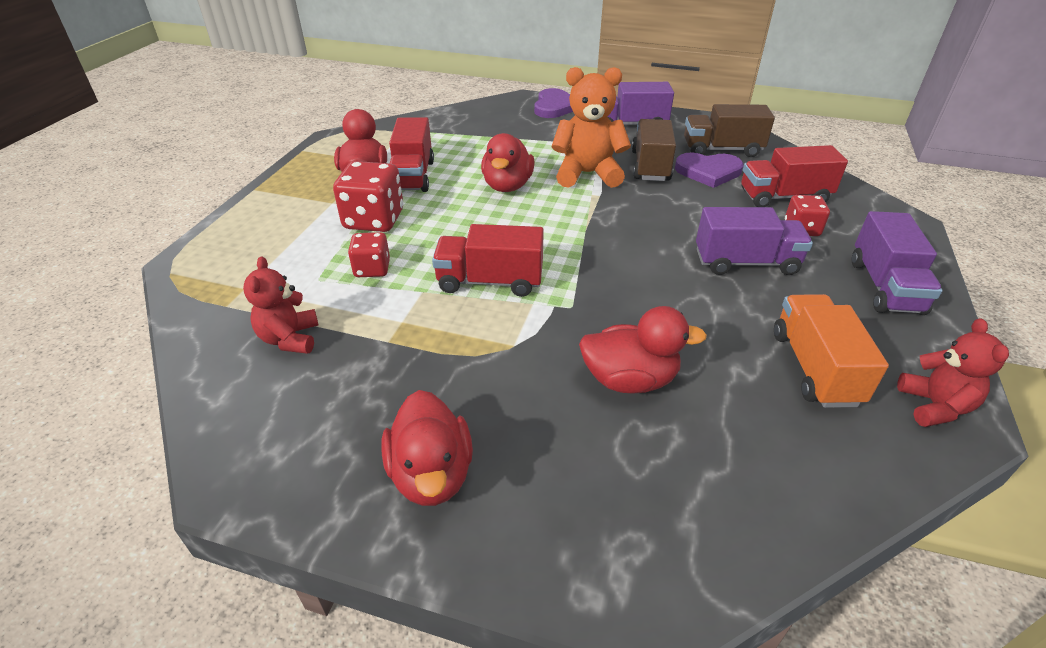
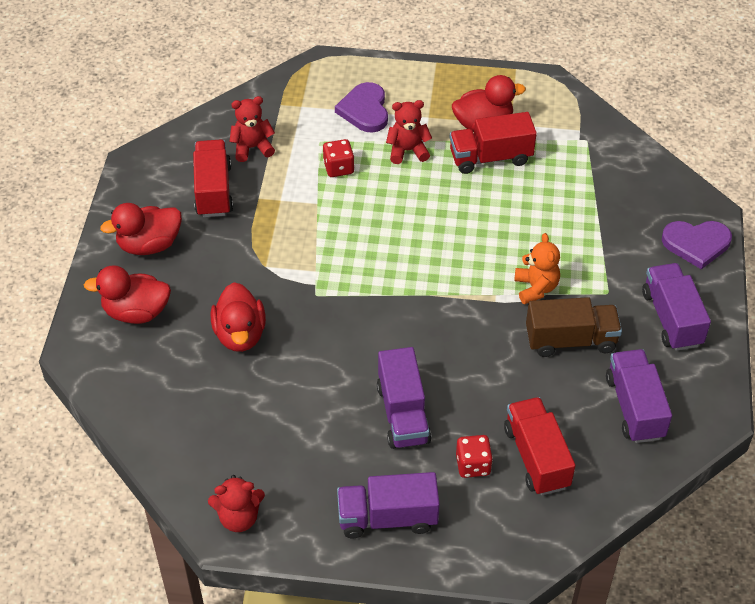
camera: 80 degrees right, 10 degrees up
(374, 220) = (407, 151): red dice -> red teddy bear
(490, 281) = (337, 241): red truck -> red truck (213, 191)
(507, 186) = (492, 229): red duck -> red duck (136, 312)
(587, 174) = (536, 288): orange teddy bear -> orange teddy bear, size x0.62
(708, 172) = (574, 392): purple heart -> purple heart (365, 110)
(722, 149) = (634, 407): brown truck -> purple truck
(814, 368) = (269, 447): orange truck -> none

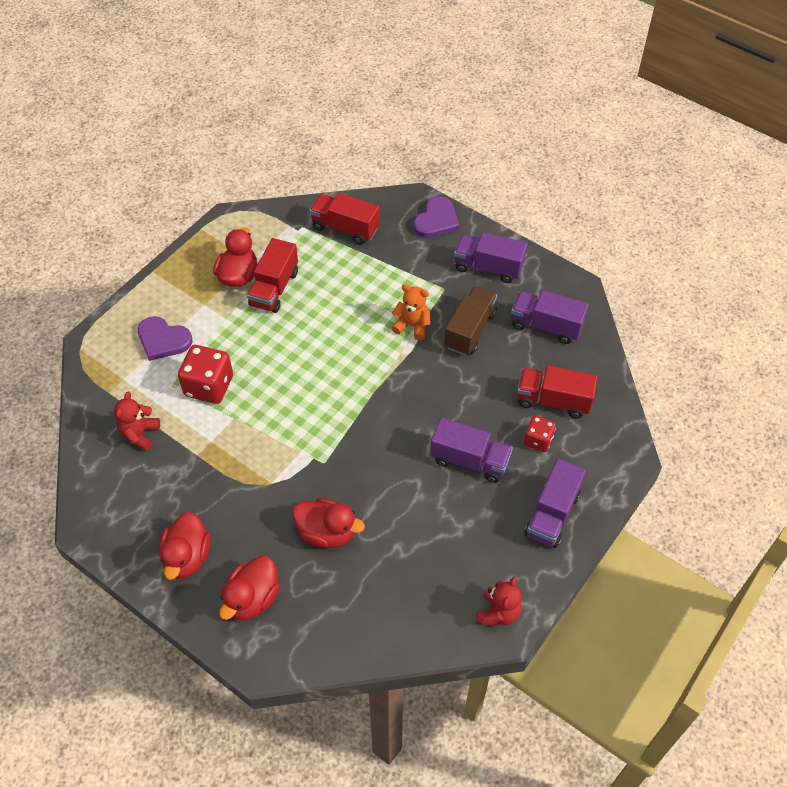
camera: 60 degrees left, 5 degrees up
(213, 191) = (164, 483): red truck -> red truck (345, 228)
(338, 168) = (209, 386): red dice -> red dice, size x1.70
(407, 151) = (227, 334): red teddy bear -> none

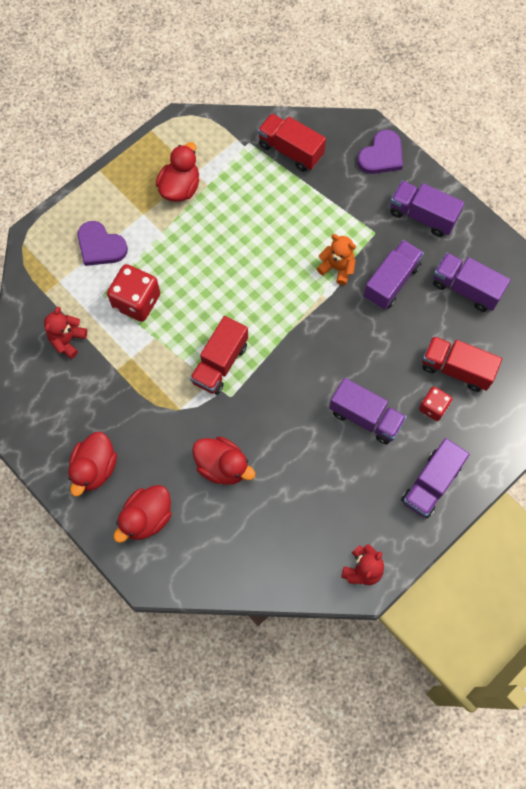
camera: 10 degrees right, 15 degrees up
(274, 288) = (212, 207): red truck -> red truck (220, 363)
(470, 330) = (391, 282): brown truck -> purple truck

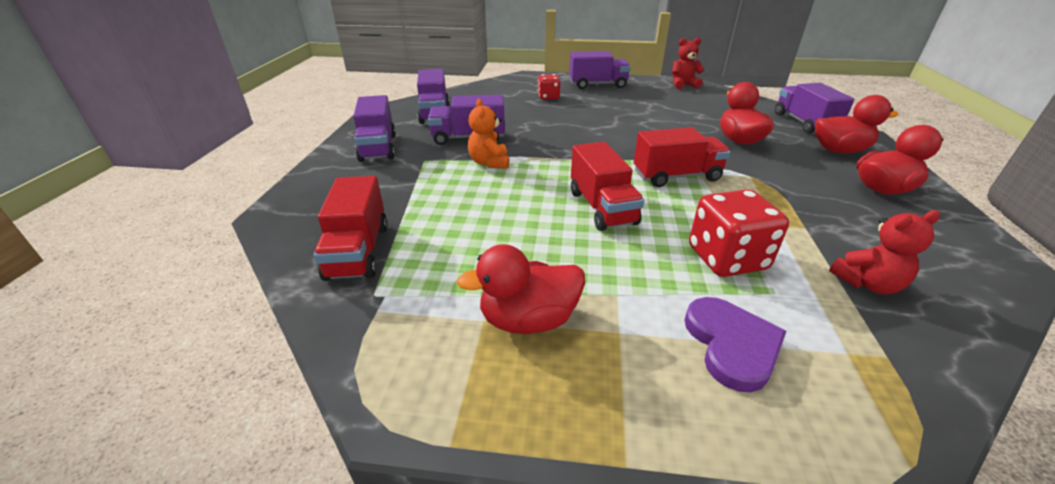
camera: 130 degrees left, 35 degrees down
(365, 417) = (596, 111): purple truck -> purple truck (804, 123)
(381, 155) = (314, 190): purple heart -> none
(456, 369) = (507, 99): red truck -> red truck (602, 207)

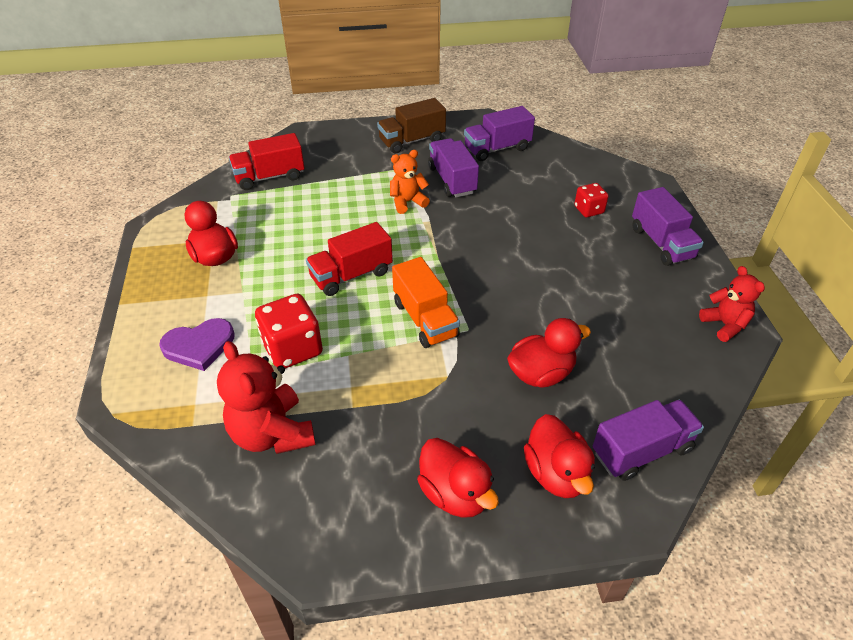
camera: 75 degrees right, 10 degrees up
(378, 147) = (412, 141): purple truck -> brown truck
(676, 176) = (425, 319): red truck -> orange truck
(867, 284) = (272, 433): red teddy bear -> red teddy bear, size x1.60

